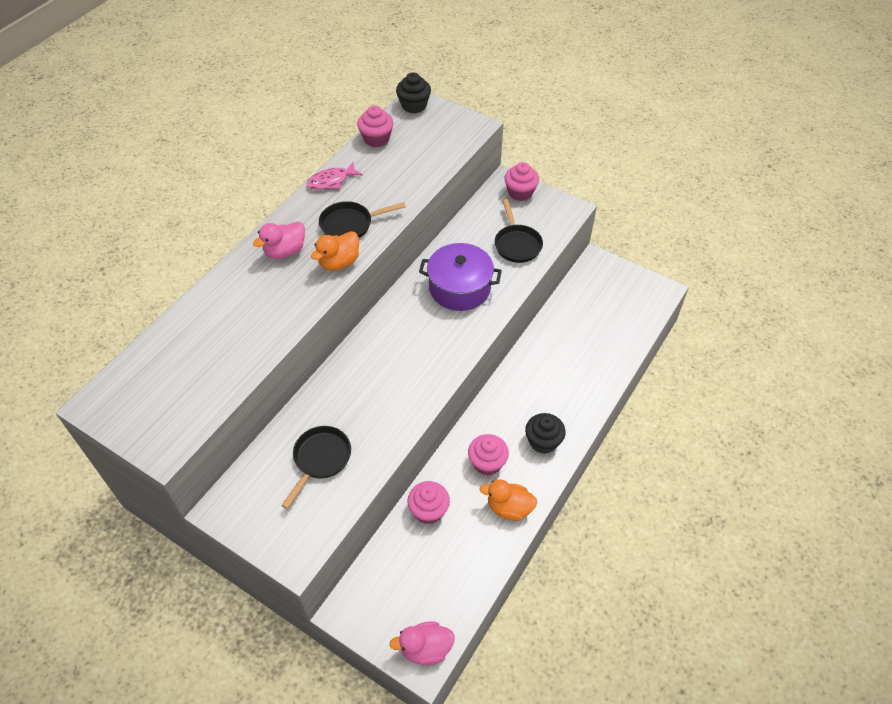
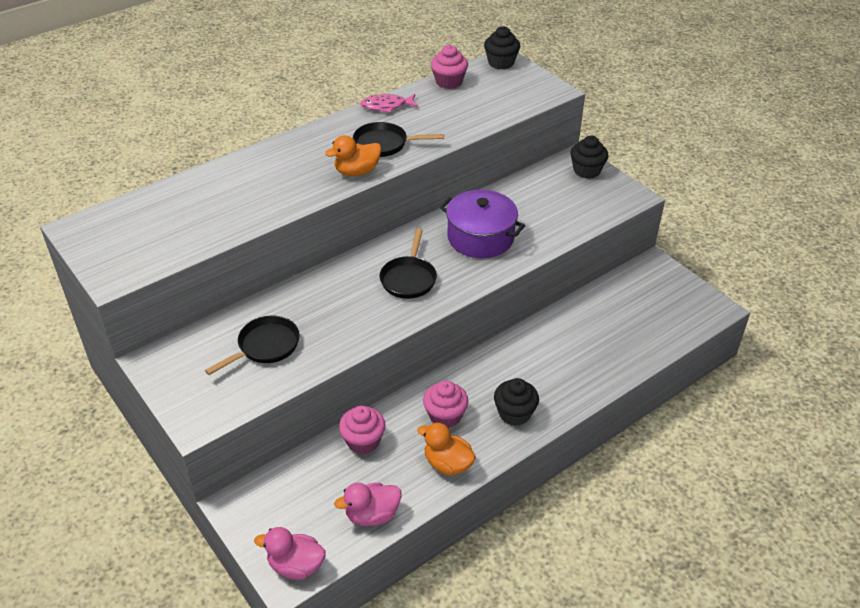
camera: 20 degrees right, 10 degrees down
(285, 251) = (311, 152): pink duck -> pink duck (372, 515)
(517, 244) = (560, 214): black pan -> black pan (409, 278)
(520, 192) = (586, 170): pink cupcake -> black cupcake

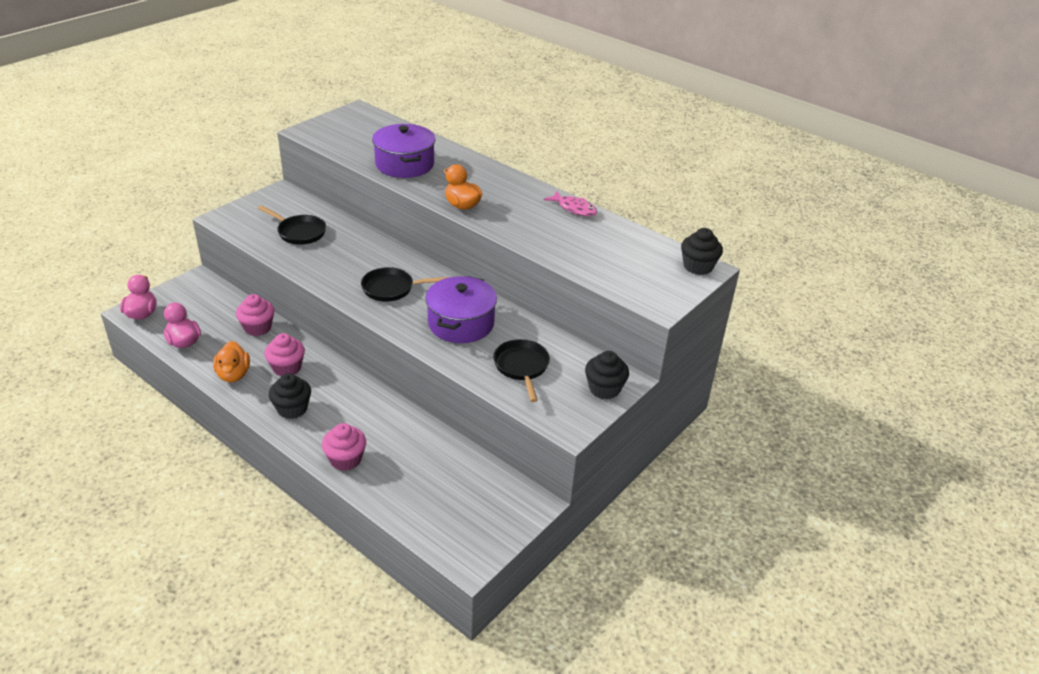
camera: 75 degrees right, 5 degrees down
(248, 202) = (404, 164): none -> purple pot
(384, 144) = (510, 214): black pan -> black pan (522, 367)
(386, 106) = (574, 208): pink fish -> pink fish turned 150 degrees clockwise
(447, 464) = (233, 375): orange duck -> orange duck turned 150 degrees clockwise
(449, 82) = (638, 238): pink cupcake -> pink cupcake (345, 459)

